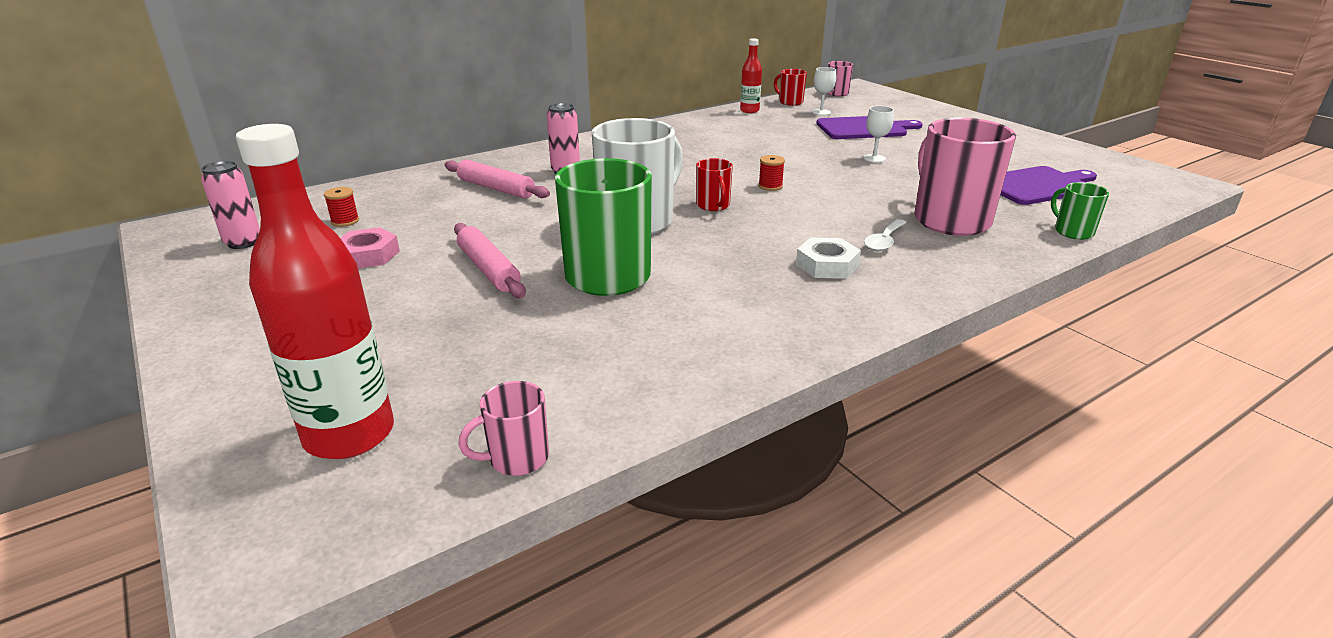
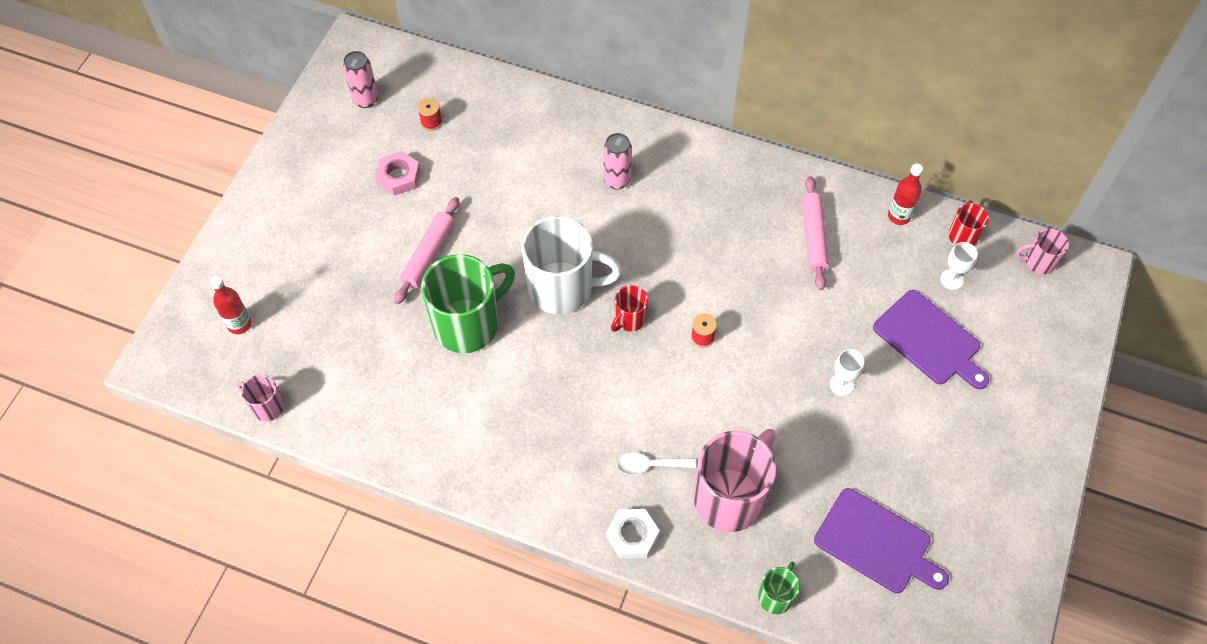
camera: 55 degrees right, 30 degrees up
(349, 435) = (239, 324): red bottle -> red bottle, size x0.50
(496, 188) = (549, 161): pink rolling pin -> pink rolling pin (814, 237)
(827, 265) = (578, 445): white nut -> white nut (632, 536)

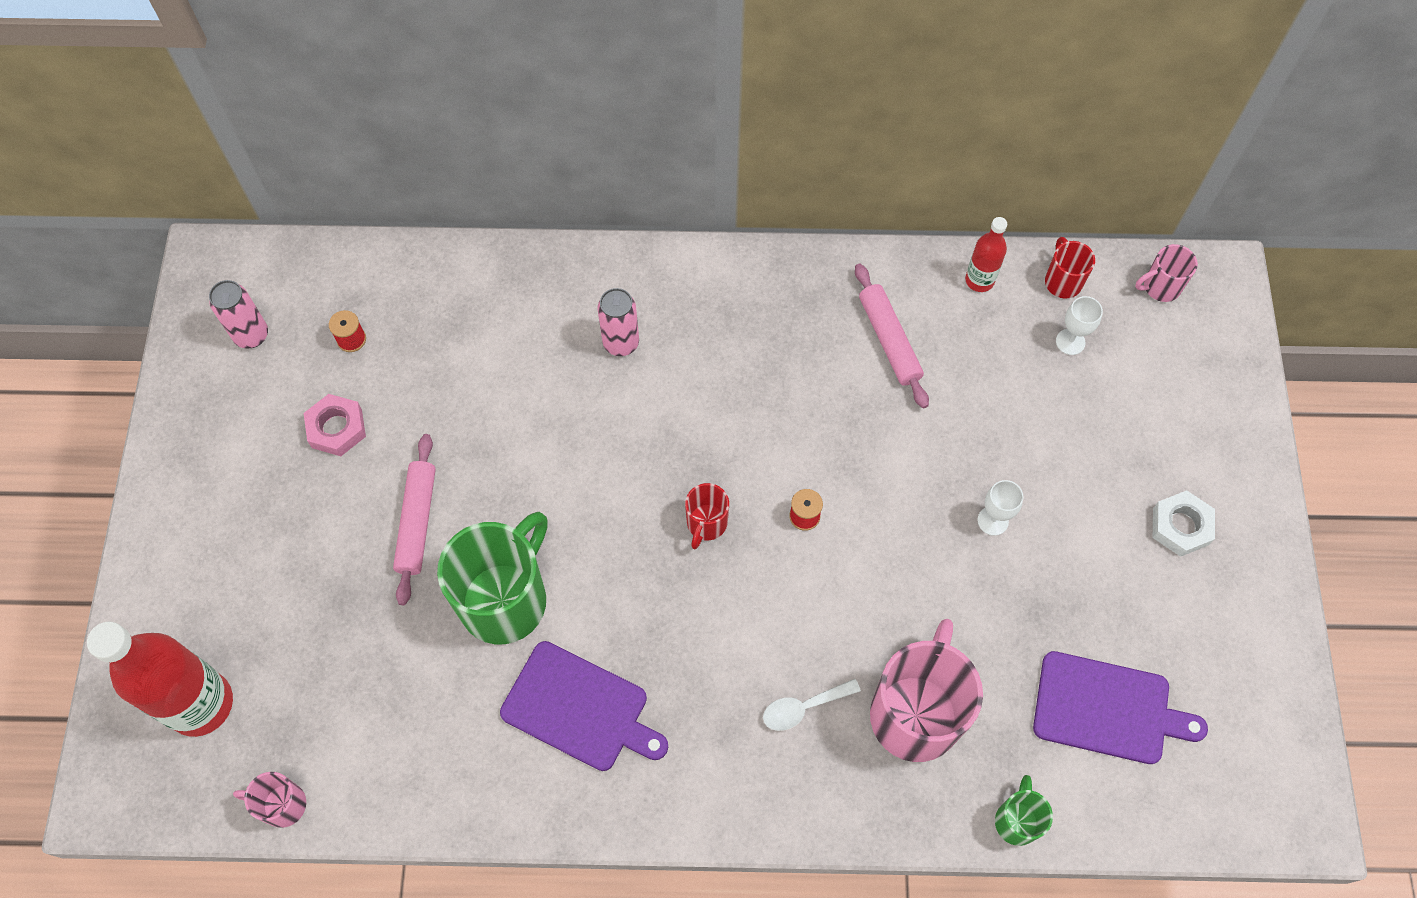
camera: 20 degrees left, 5 degrees up
(239, 324) = (200, 704): red bottle -> red bottle, size x1.99
(563, 288) = (607, 510): white mug -> none
(632, 536) = (817, 808): white nut -> white nut (1180, 526)
(929, 340) = (1073, 428): purple cutting board -> purple cutting board (579, 709)

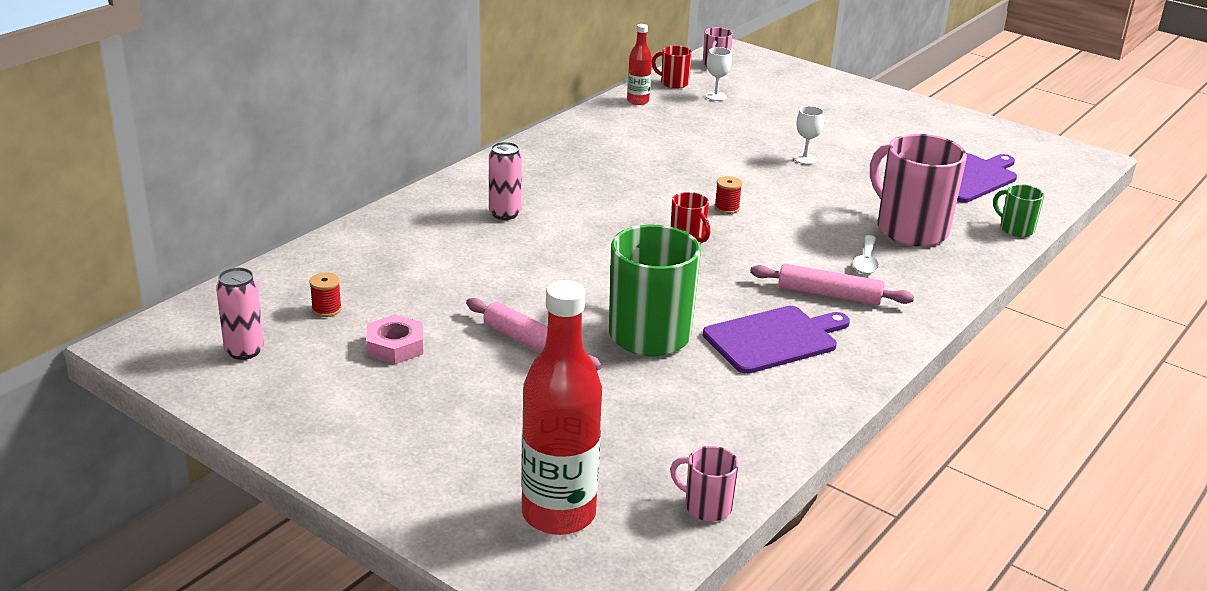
camera: 55 degrees left, 35 degrees down
(282, 804) = (706, 506): pink mug -> pink mug turned 75 degrees clockwise
(889, 340) = (639, 138): pink rolling pin -> pink rolling pin (829, 294)
(1180, 526) = (873, 117): white nut -> none

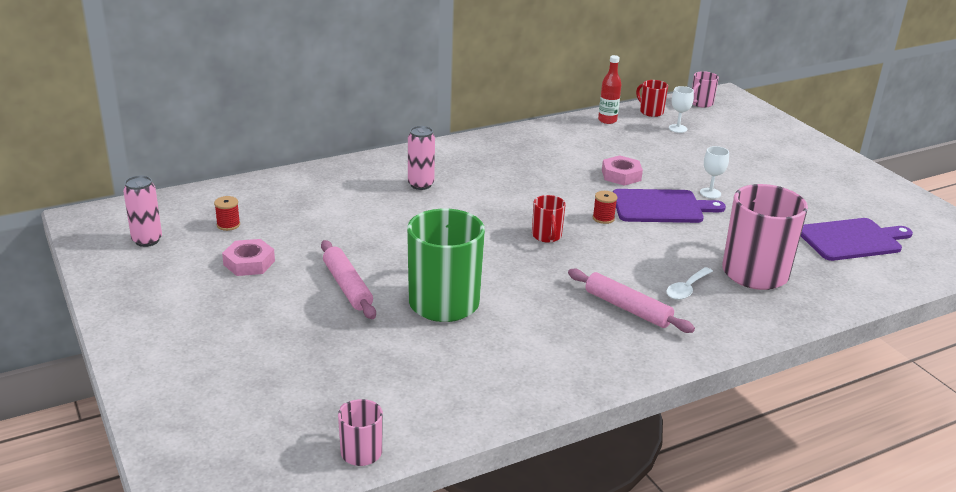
camera: 25 degrees right, 0 degrees up
(558, 514) = (243, 421): red bottle -> none
(704, 158) = (621, 175): none -> pink nut
(774, 339) = (544, 333): purple cutting board -> purple cutting board (661, 207)
(1015, 229) = (859, 294): green mug -> none

